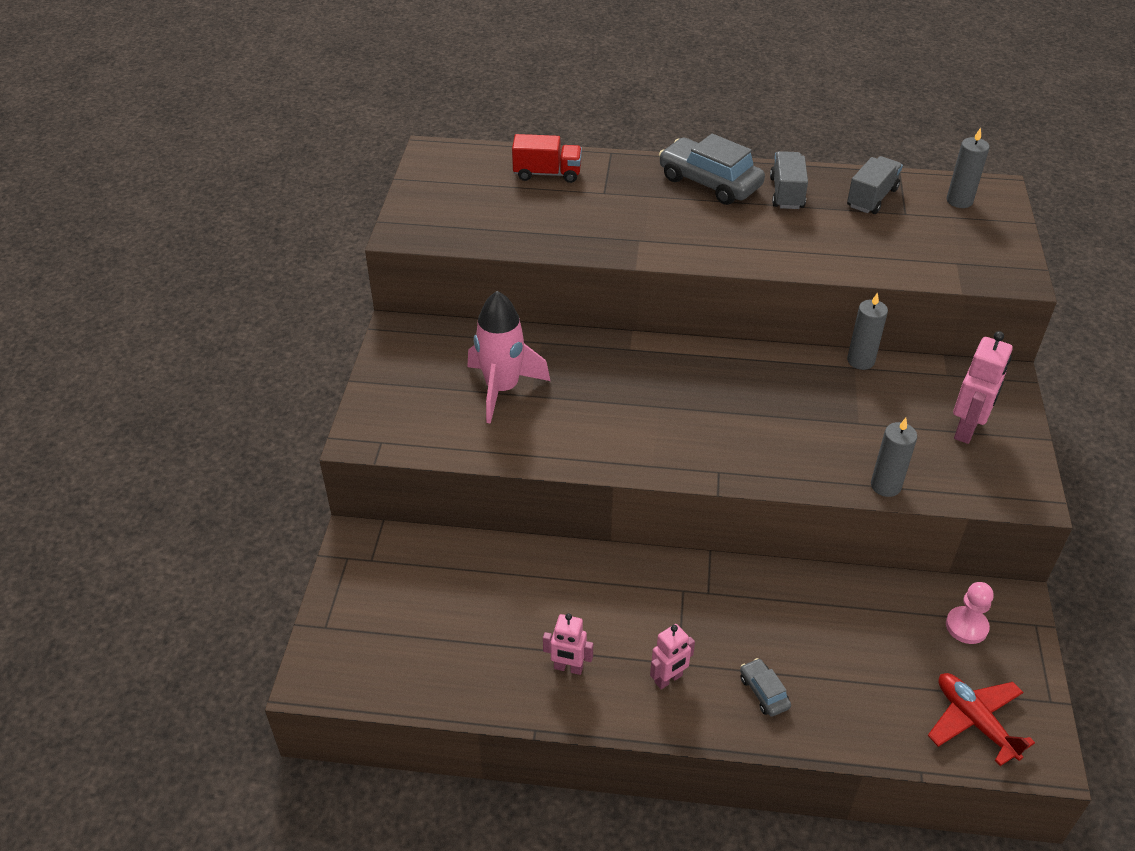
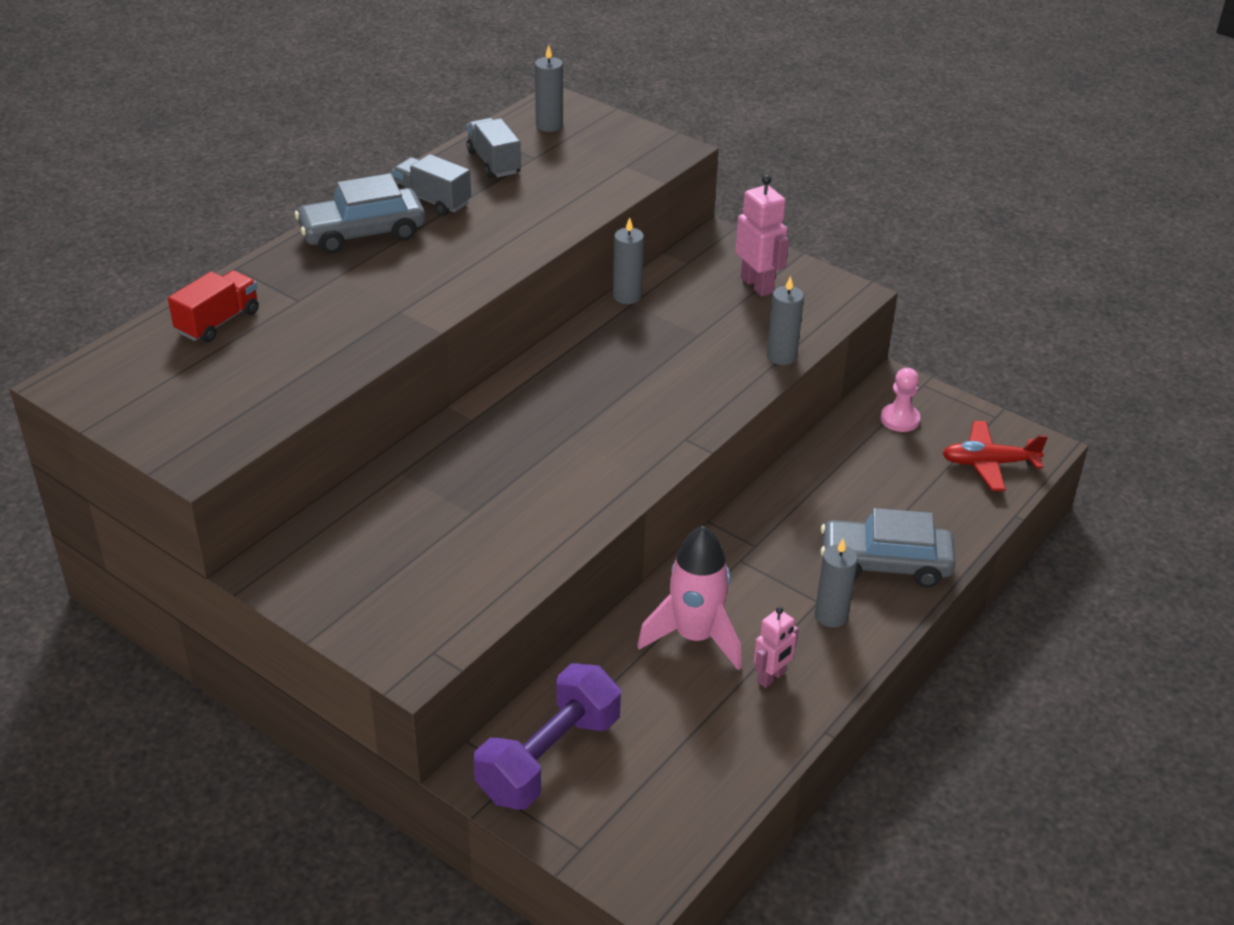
camera: 60 degrees left, 5 degrees down
(396, 570) = (549, 758): none -> purple dumbbell
(502, 389) = (442, 529): pink rocket -> pink rocket (695, 637)
(668, 679) = (831, 616): pink robot -> grey candle
(763, 692) = (885, 564): grey car -> grey car, size x2.14

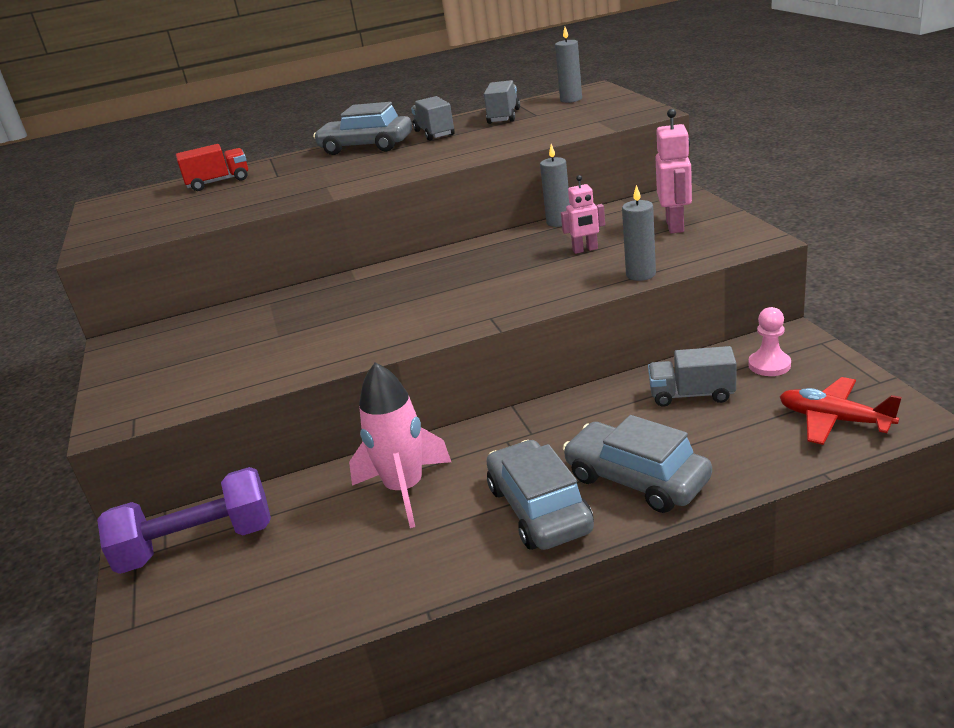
camera: 40 degrees right, 10 degrees down
(771, 677) = (431, 544): pink robot -> pink robot (585, 250)
(831, 616) = (539, 509): grey candle -> grey car
(860, 467) = (691, 395): none -> grey truck

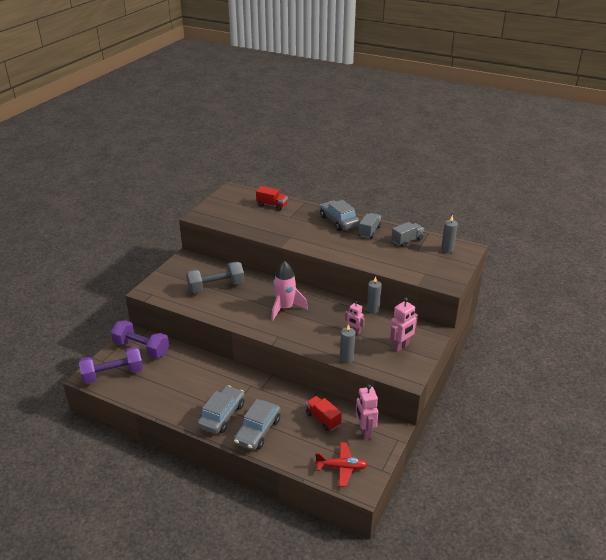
camera: 40 degrees right, 5 degrees up
(199, 626) = (113, 374): none -> purple dumbbell
(256, 337) = (216, 287): none -> grey dumbbell
(405, 489) = (204, 377): pink rocket -> pink rocket (285, 308)
(636, 479) = (258, 431): grey car -> grey car turned 150 degrees counterclockwise
(691, 395) = (323, 419): grey truck -> red truck
(769, 365) = (365, 431): pink pawn -> pink robot
(834, 420) = (341, 467): red plane -> red plane turned 105 degrees clockwise

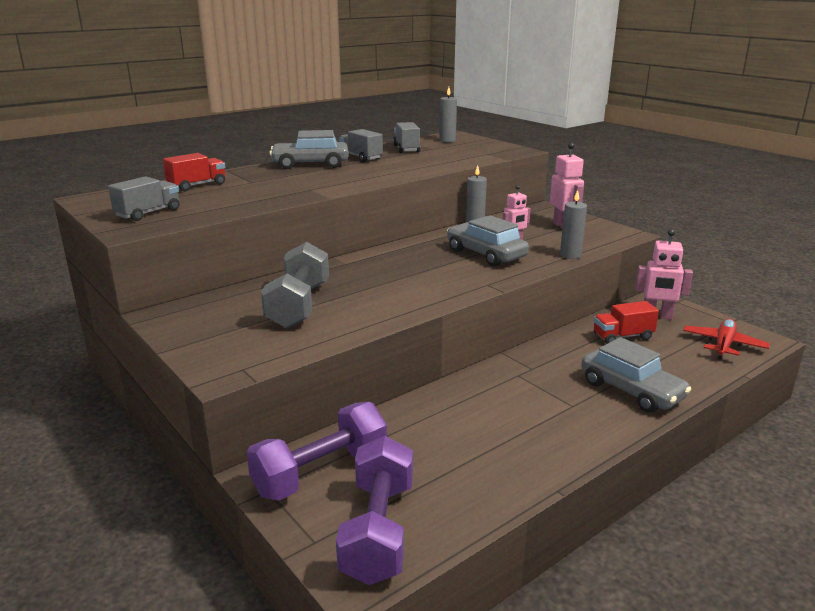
camera: 65 degrees left, 10 degrees down
(222, 211) = (148, 213): none -> grey truck
(222, 415) = (581, 415): grey car -> grey car (485, 254)
(285, 308) = (420, 268): pink rocket -> none

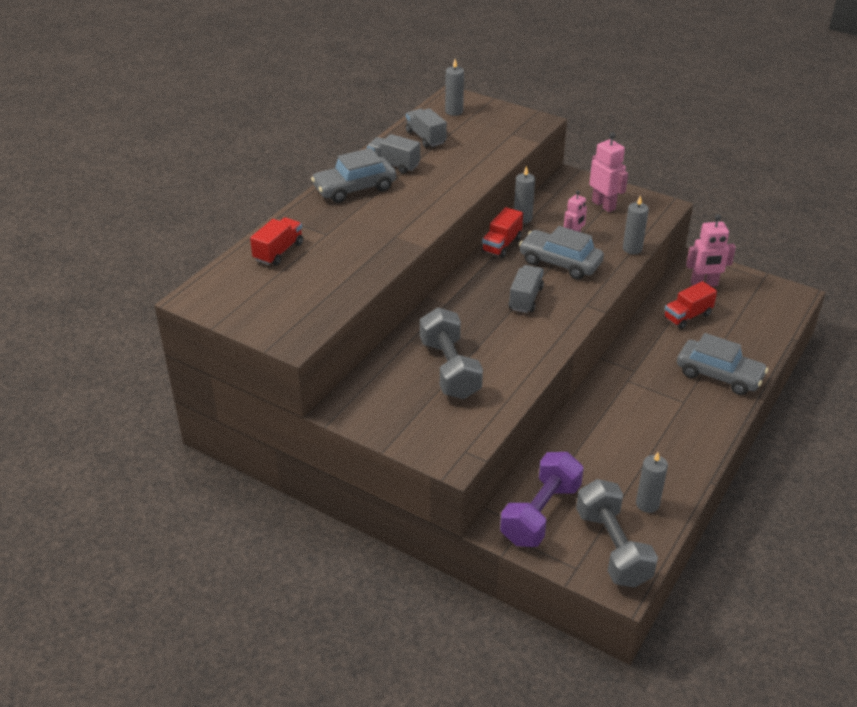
camera: 20 degrees left, 15 degrees up
(148, 213) = (281, 309): grey truck -> grey truck (525, 299)
(378, 531) = (612, 547): purple dumbbell -> grey dumbbell
(438, 236) = (501, 245): none -> red truck
(458, 494) = (647, 504): none -> grey candle
(723, 345) = (767, 307): red plane -> none

